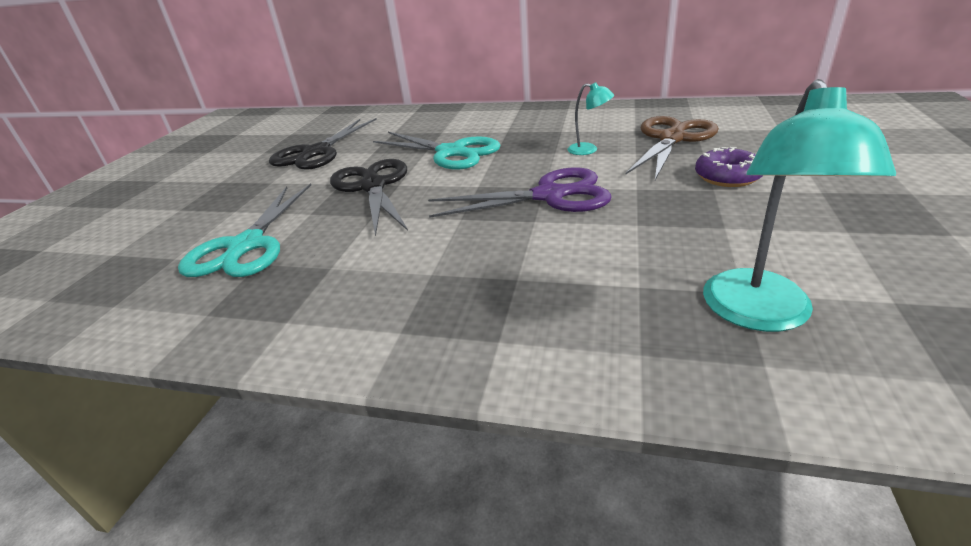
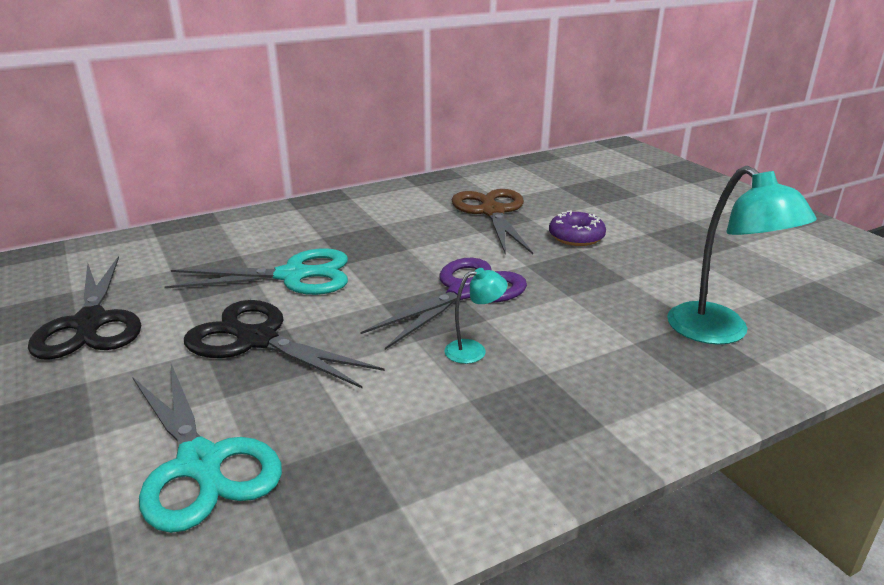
camera: 45 degrees left, 5 degrees down
(589, 150) = (436, 239): turquoise lamp -> turquoise lamp (474, 350)

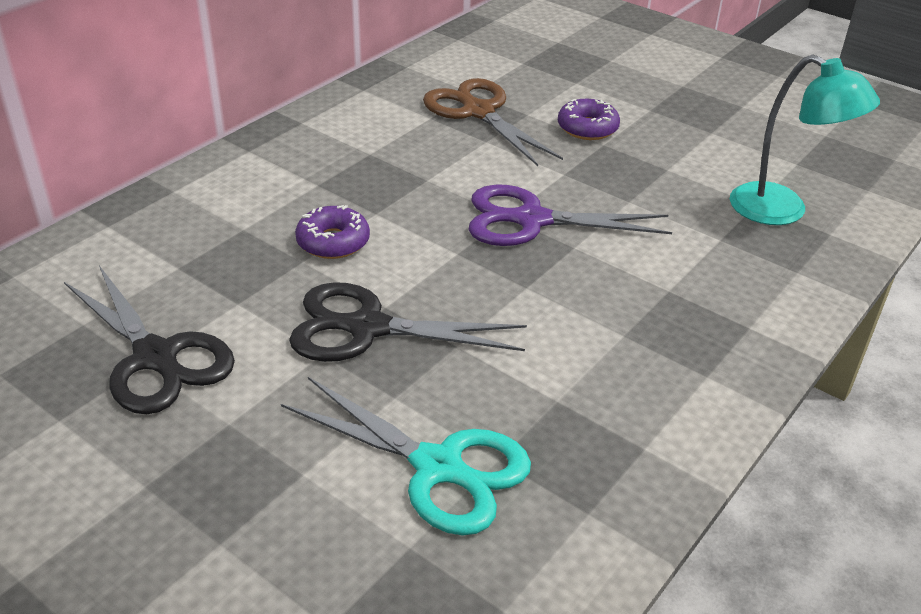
camera: 25 degrees left, 10 degrees up
(294, 275) = (333, 242): turquoise scissors -> purple donut
(466, 292) = (530, 220): purple scissors -> purple scissors turned 105 degrees counterclockwise
(474, 350) = (589, 283): turquoise lamp -> none

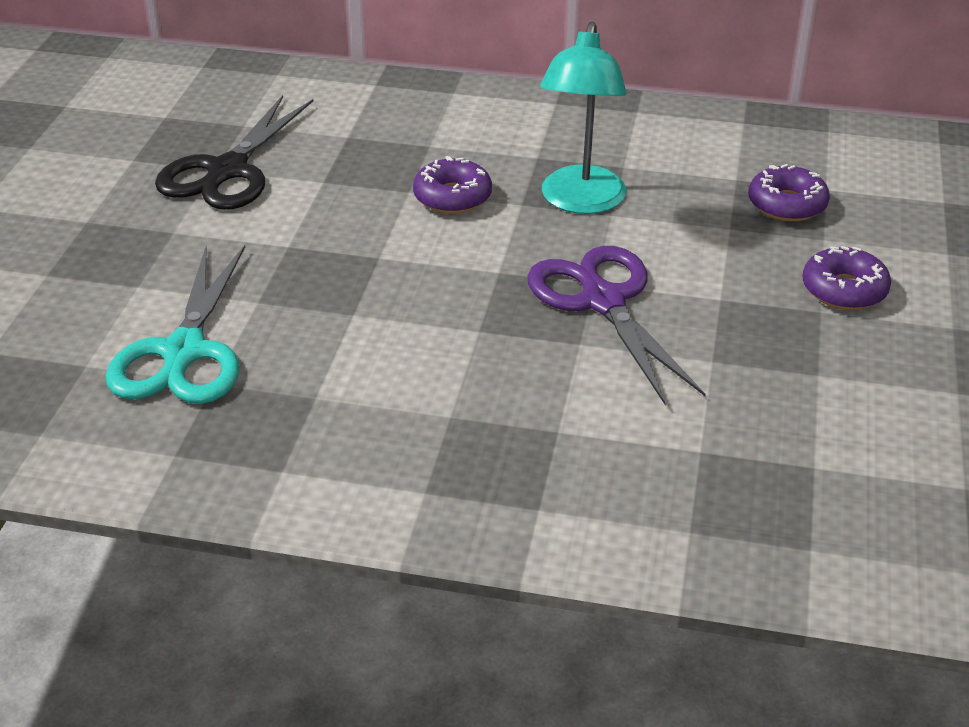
camera: 65 degrees right, 0 degrees up
(366, 328) = (340, 256): black scissors -> none
(478, 111) = (787, 204): brown scissors -> purple donut
(782, 211) = (822, 494): turquoise lamp -> turquoise lamp (580, 202)

